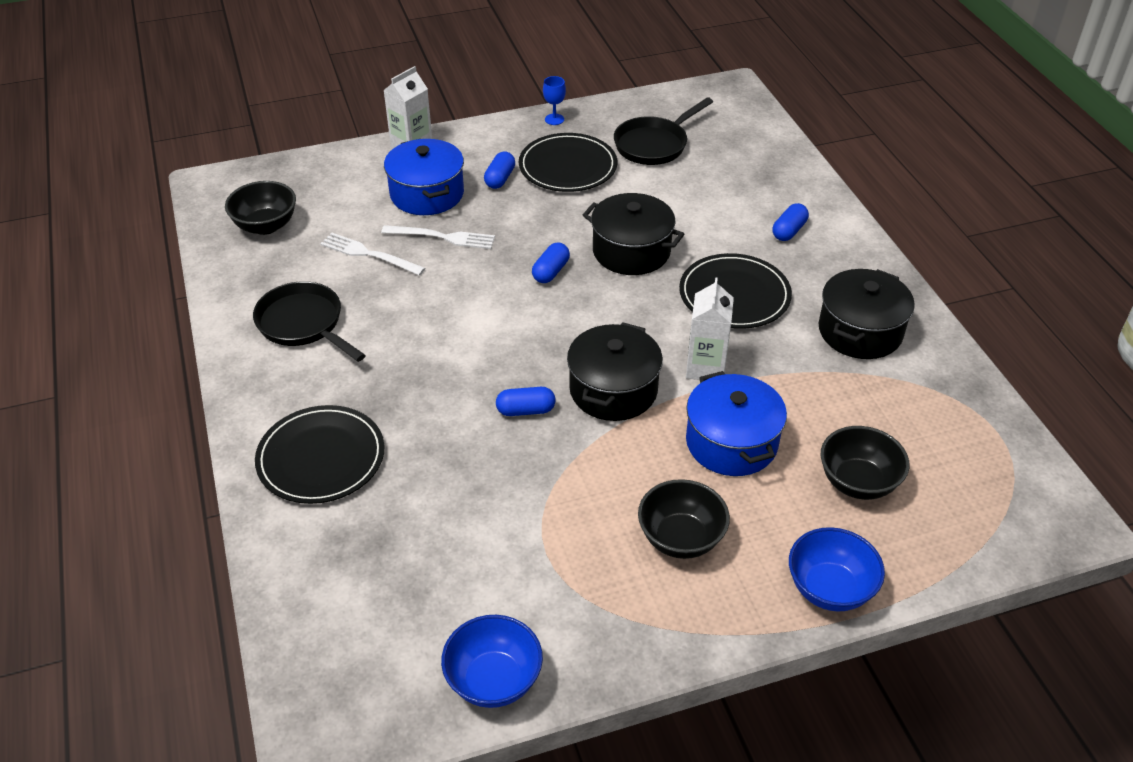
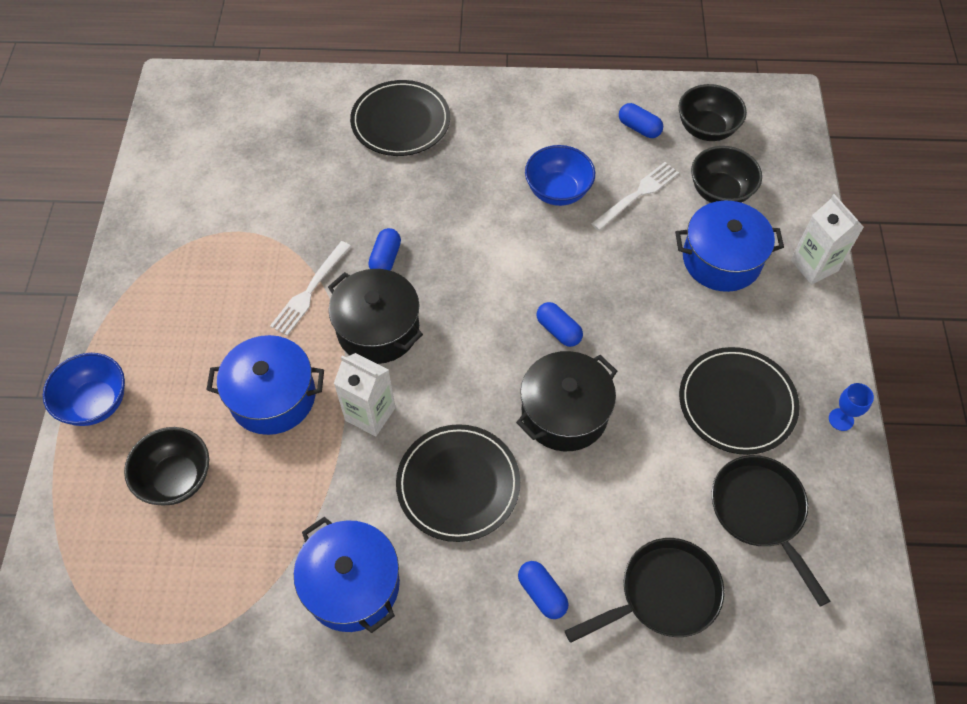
camera: 110 degrees right, 15 degrees up
(303, 324) = (557, 134): black pan -> black pan (663, 594)
(444, 237) = (644, 257): white fork -> white fork (309, 292)
(493, 680) = (158, 175): blue bowl -> blue bowl (558, 191)
(500, 179) = (731, 330): blue capsule -> blue capsule (639, 128)
(681, 538) = (200, 320): black bowl -> black bowl (720, 192)
(860, 331) = (352, 584): black pot -> blue pot

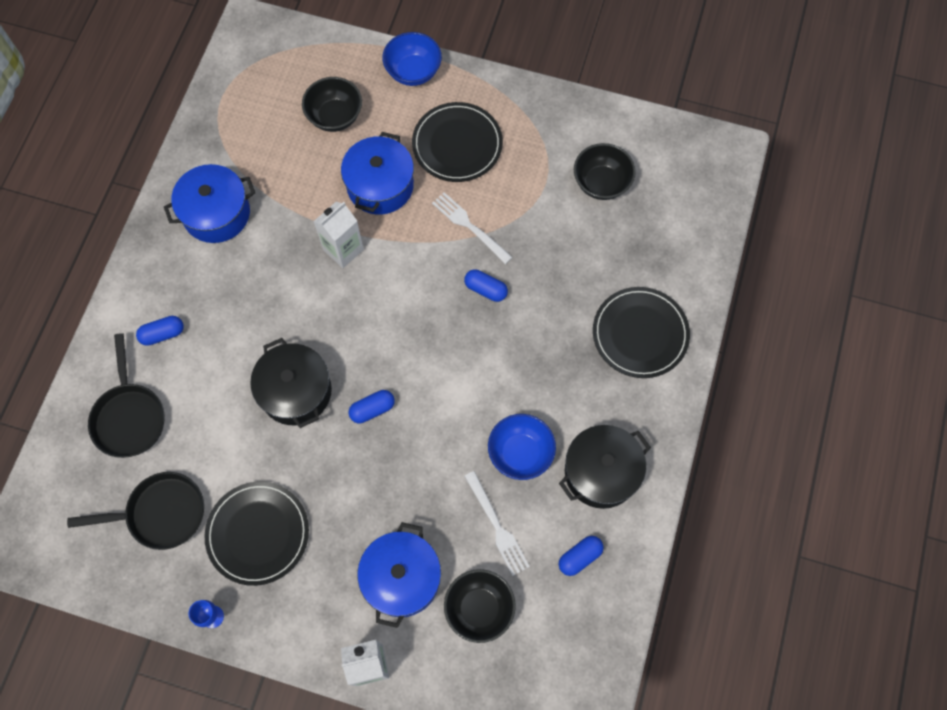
camera: 105 degrees right, 10 degrees up
(378, 329) = (417, 270): black pot -> black pot (601, 472)
(458, 484) = (264, 298): black plate -> black plate (457, 144)
(706, 129) = (562, 626): black bowl -> black bowl (601, 183)

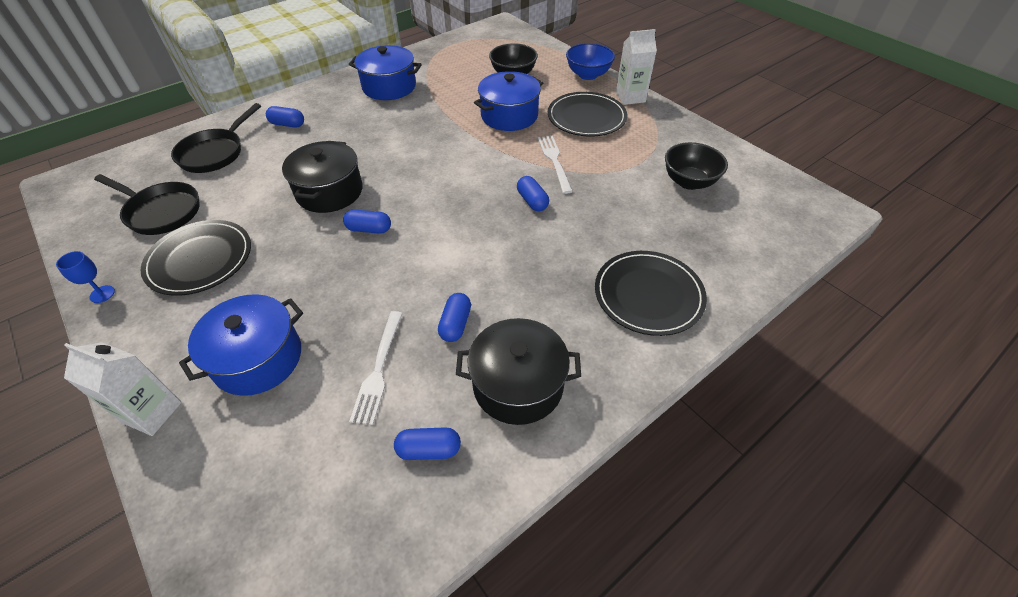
camera: 35 degrees right, 20 degrees down
(343, 249) = (449, 135): white carton -> white carton (630, 97)
(479, 608) = (291, 431): black bowl -> none
(520, 453) = (455, 324): blue bowl -> blue capsule

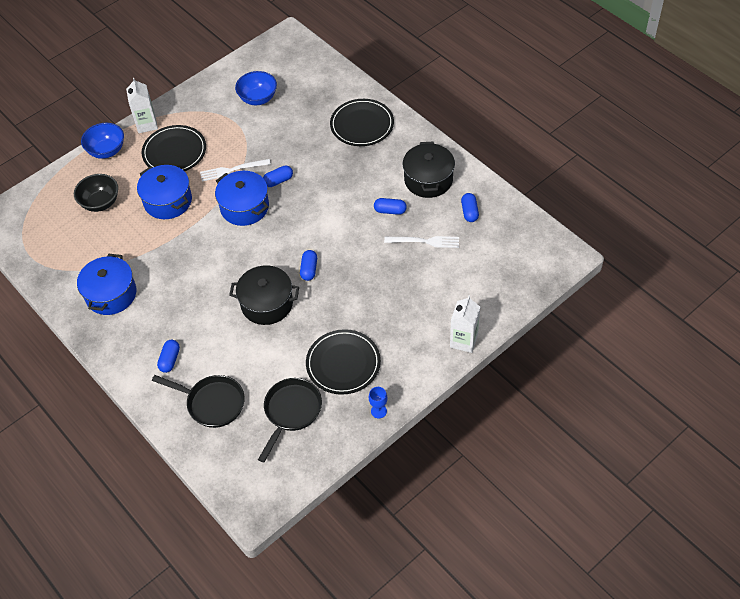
camera: 90 degrees left, 5 degrees up
(258, 358) = (423, 301): blue pot -> blue pot (244, 207)
(689, 182) = (258, 98): black bowl -> blue bowl

